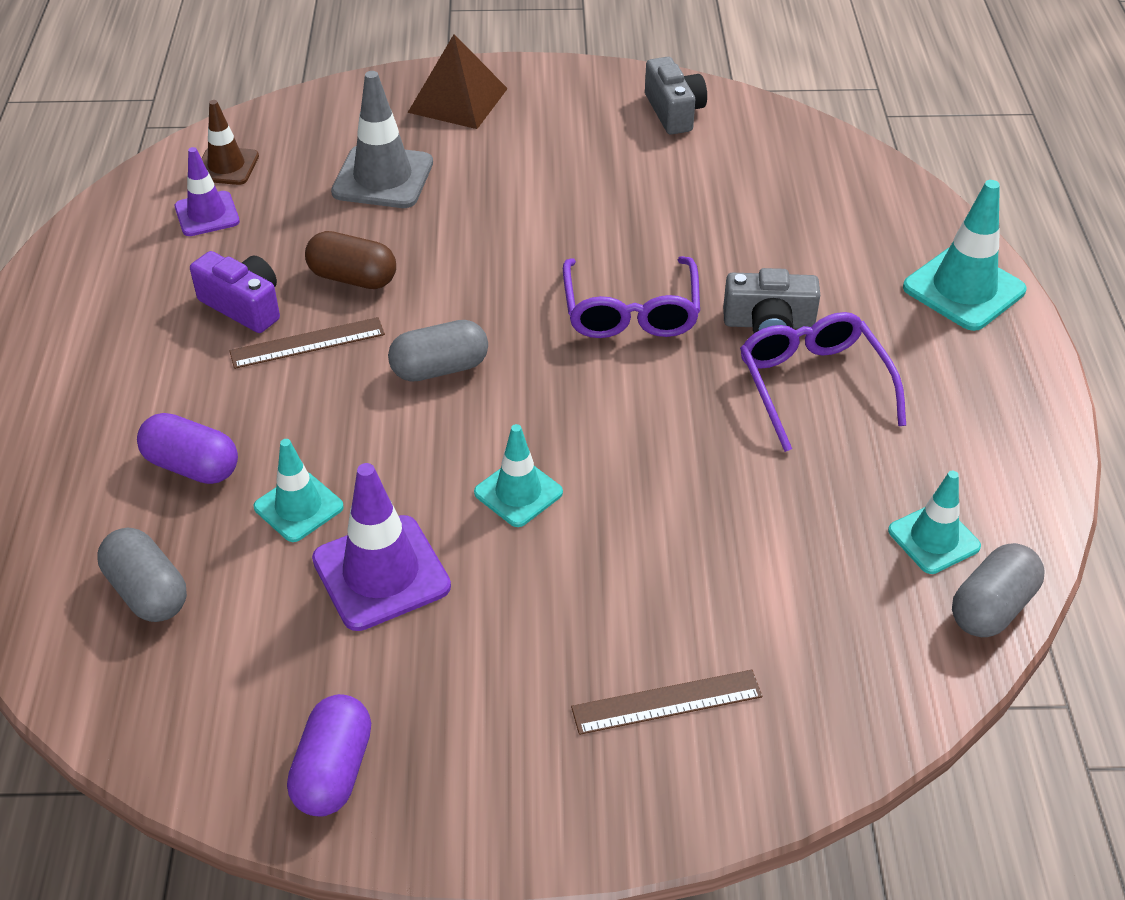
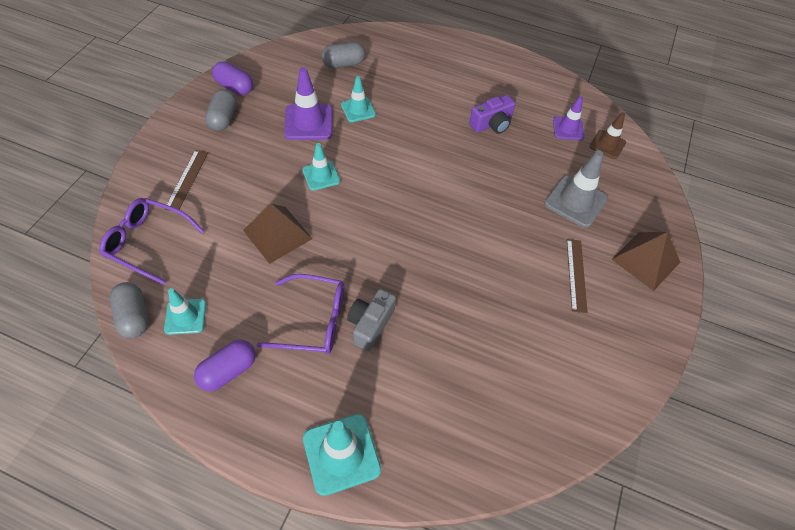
camera: 110 degrees right, 10 degrees up
(192, 466) = (399, 87): purple capsule -> purple capsule (228, 371)
(307, 343) = (455, 138): brown ruler -> brown ruler (576, 275)
(353, 278) = (494, 165): brown capsule -> none
(439, 368) = (413, 176): grey capsule -> grey capsule (223, 119)
(630, 311) = (414, 265): purple glasses -> purple glasses (148, 243)
(674, 112) = (599, 376): grey camera -> none
(692, 496) = (277, 234): none -> brown pyramid

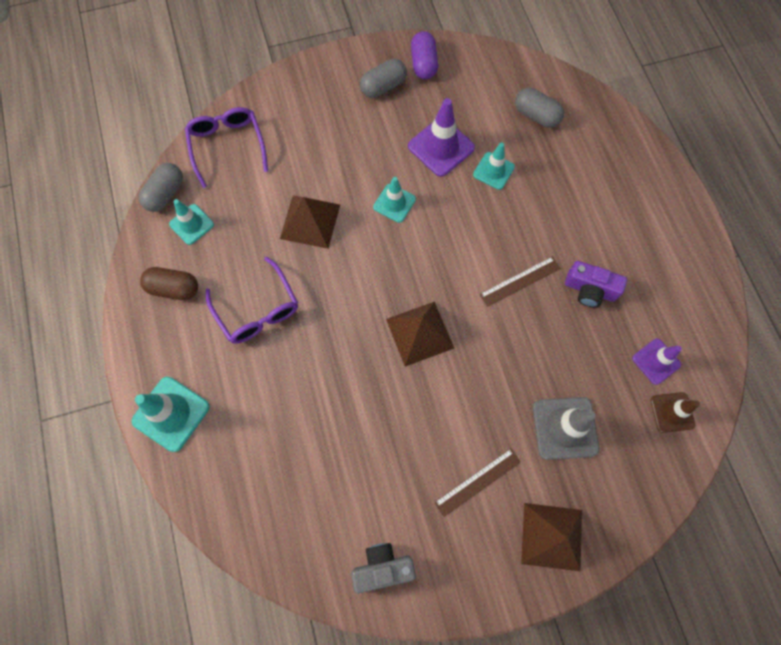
camera: 55 degrees right, 15 degrees up
(187, 180) = (302, 118): brown ruler -> brown ruler (520, 281)
(228, 371) = (174, 288): purple capsule -> brown capsule
(370, 324) = (287, 352): grey camera -> grey camera (382, 567)
(436, 231) = (419, 333): none -> brown pyramid

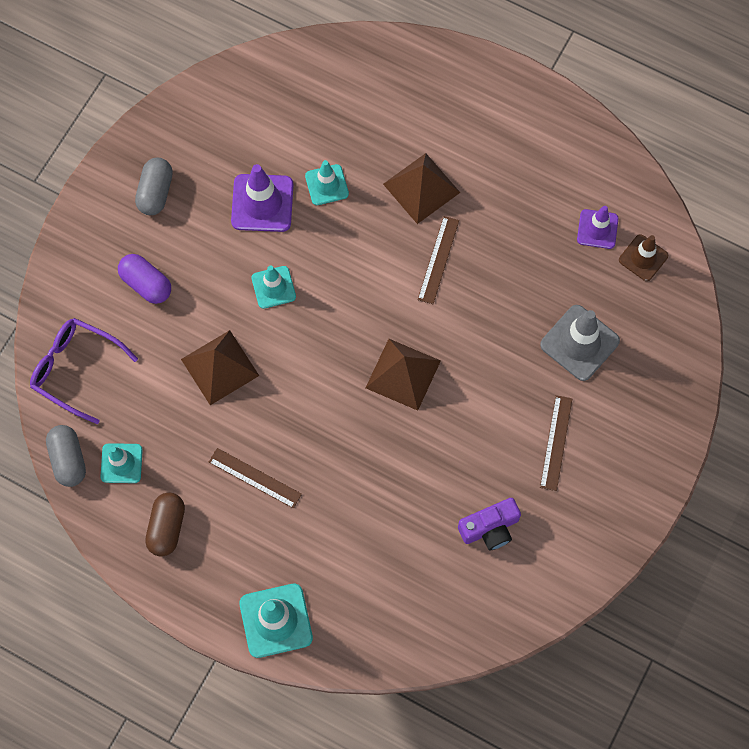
camera: 45 degrees left, 0 degrees up
(174, 288) = (167, 527): brown capsule -> brown capsule turned 45 degrees counterclockwise
(257, 309) = (255, 478): purple glasses -> brown ruler
(382, 567) = (549, 567): grey camera -> none
(423, 64) = (169, 140): purple capsule -> purple capsule (146, 284)
(536, 115) = (313, 103): grey capsule -> none
(552, 536) = (643, 429): brown pyramid -> brown pyramid (421, 188)
(589, 290) = (497, 217): purple camera -> purple camera (490, 528)

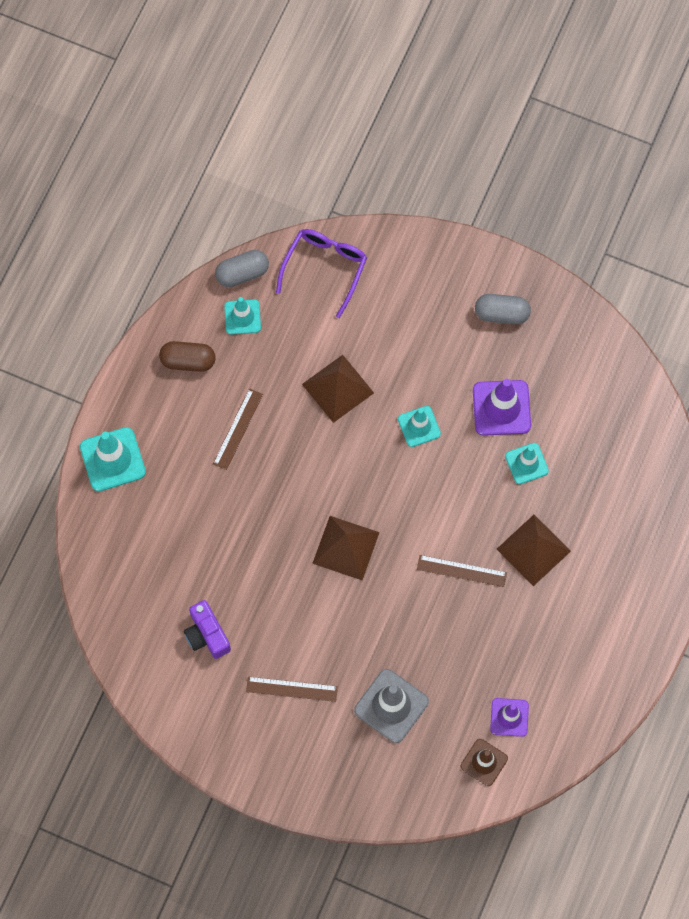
camera: 85 degrees right, 0 degrees up
(146, 284) = (411, 317): purple capsule -> none

